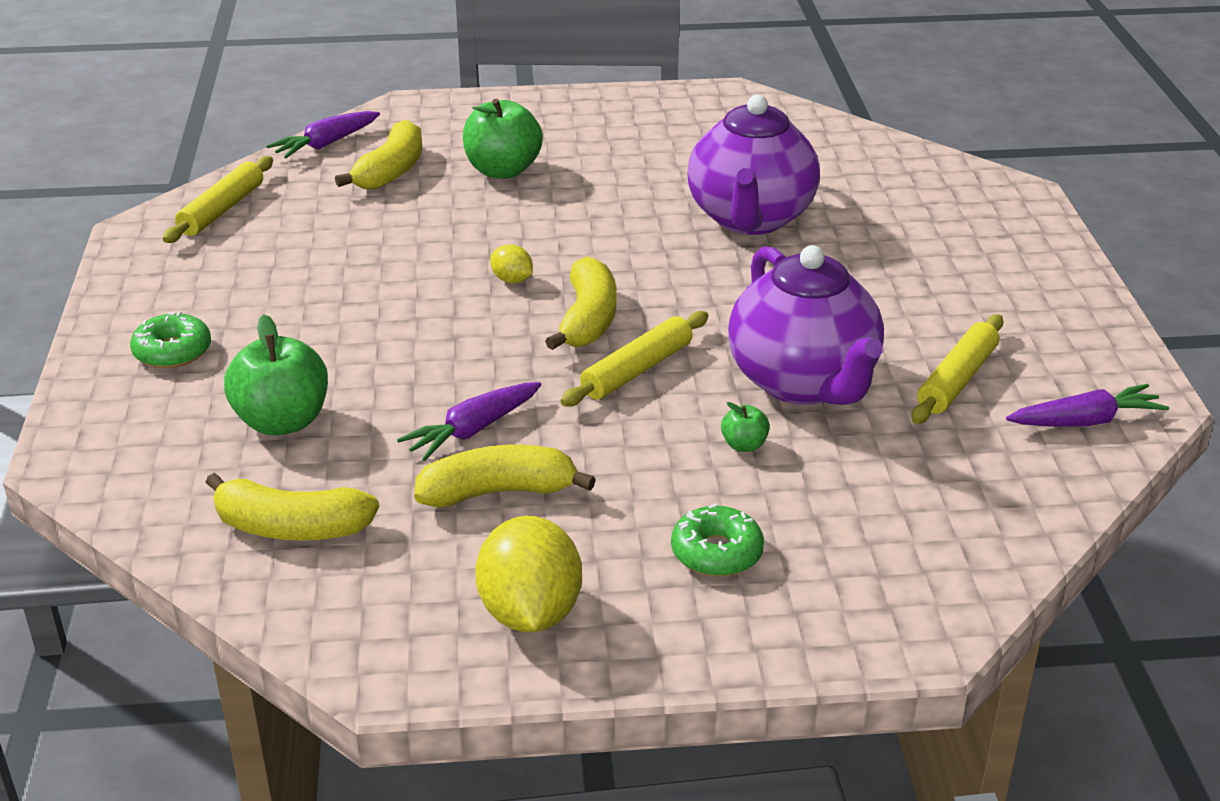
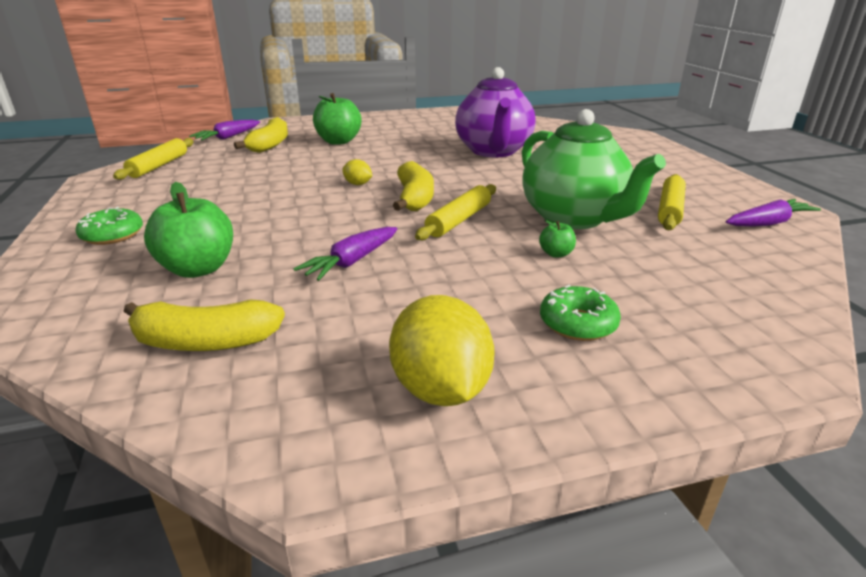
camera: 10 degrees left, 5 degrees down
(498, 492) = (383, 299): yellow banana -> none
(804, 383) = (574, 218): purple teapot -> green teapot

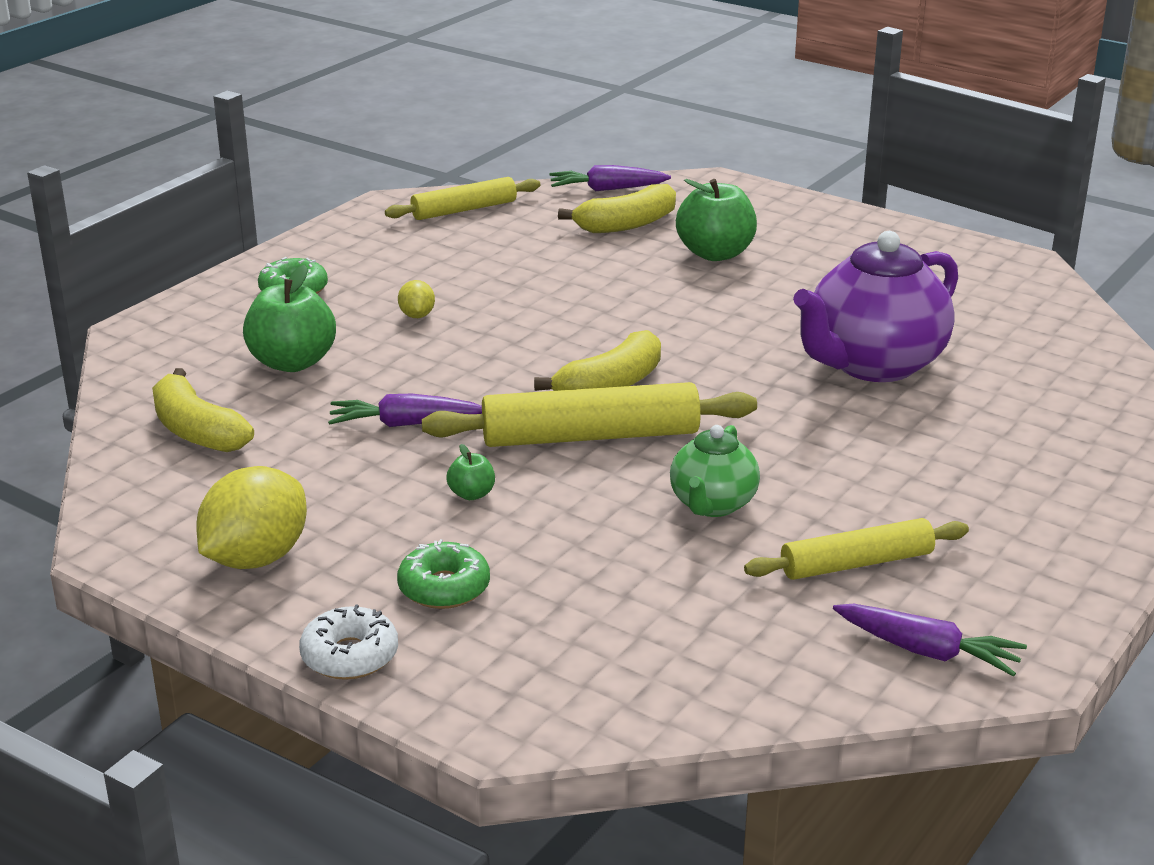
camera: 50 degrees right, 0 degrees up
(358, 184) = (596, 334): yellow lemon -> yellow lemon (417, 315)
(459, 220) = (590, 436): yellow rolling pin -> yellow rolling pin, size x1.56
(556, 254) = (587, 526): green apple -> green apple (471, 494)
(574, 218) = (712, 505): green teapot -> green teapot, size x0.55
(638, 399) = (350, 656): none -> white donut

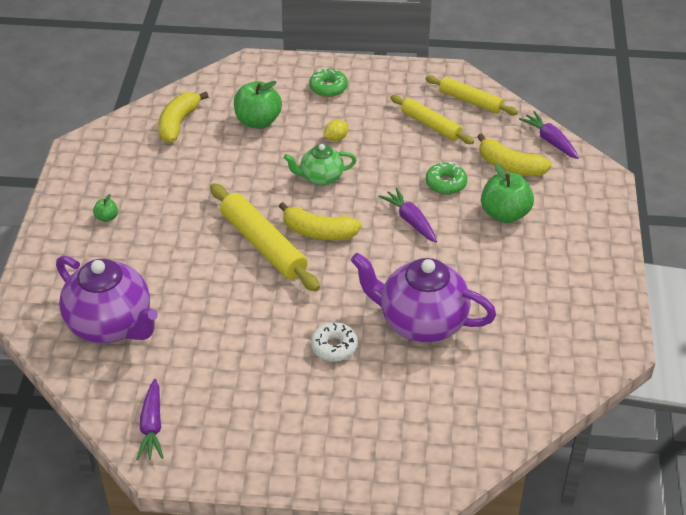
camera: 60 degrees right, 15 degrees up
(256, 558) = (94, 188): yellow lemon -> none
(350, 656) = (43, 245): white donut -> white donut (334, 347)
(405, 424) = (230, 181): purple carrot -> purple carrot (410, 220)
(444, 587) = (106, 251): green donut -> green donut (446, 183)
(471, 494) = (184, 228): green apple -> green apple (107, 218)
(643, 631) = (111, 325): none -> purple teapot
(712, 505) = (230, 310): green teapot -> green teapot (320, 178)
(856, 563) = (211, 378): yellow rolling pin -> yellow rolling pin (431, 125)

